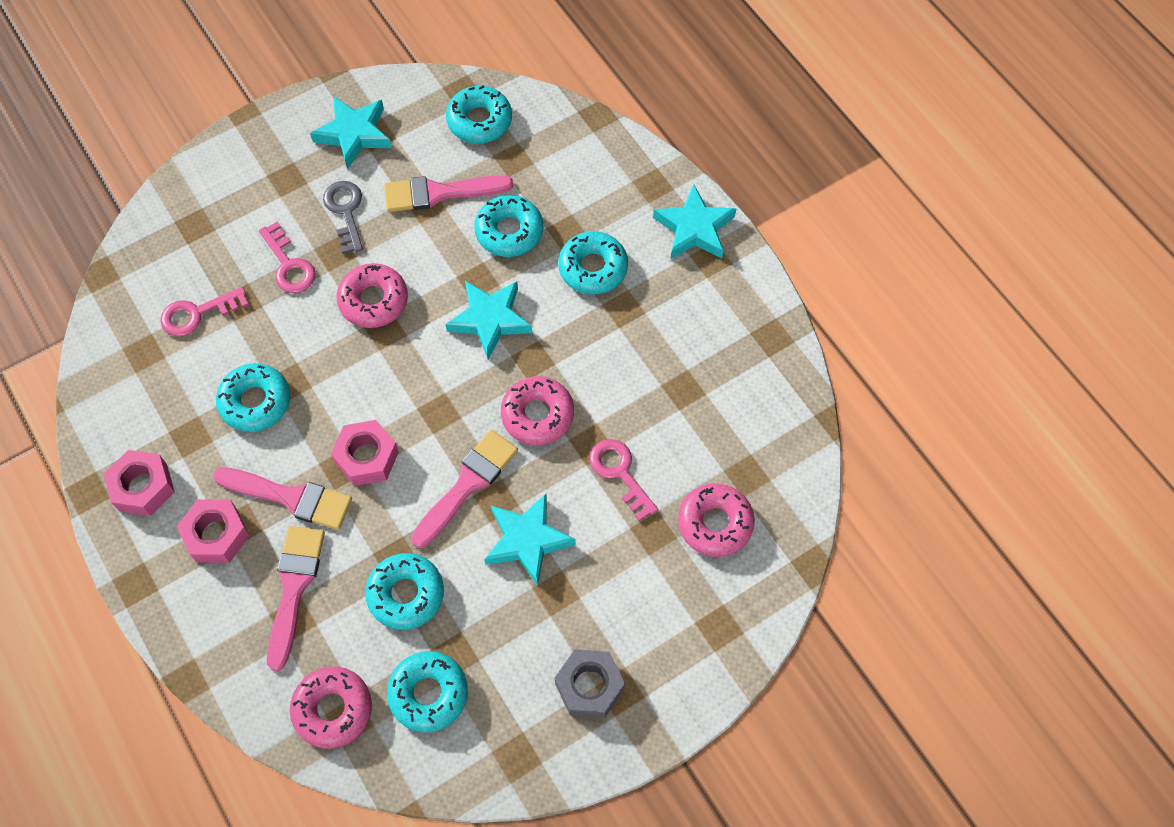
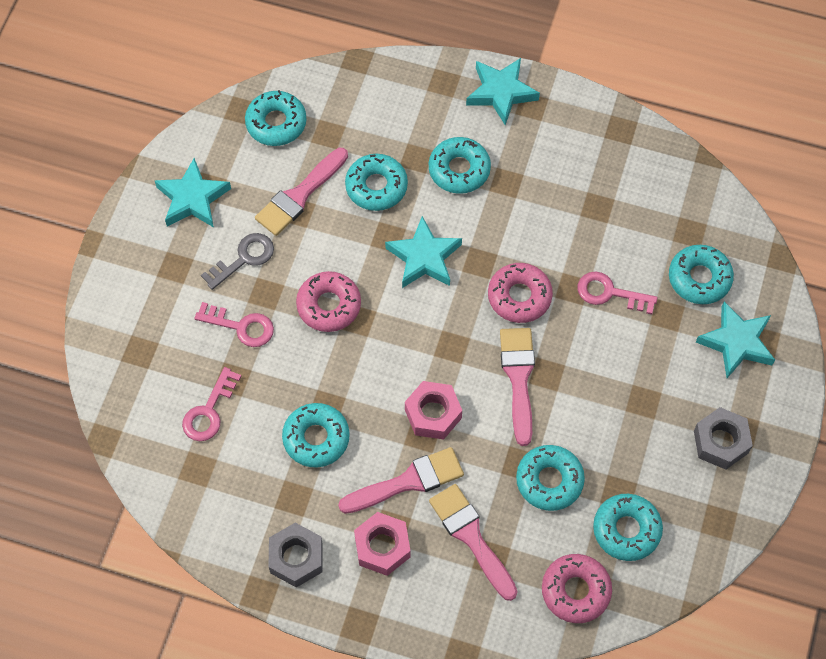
camera: 40 degrees left, 0 degrees up
(143, 487) = (296, 558): pink nut -> grey nut
(345, 212) = (244, 258): grey key -> grey key turned 105 degrees clockwise
(527, 540) = (593, 383): turquoise star -> turquoise star (736, 342)
(715, 523) = (699, 278): pink donut -> turquoise donut

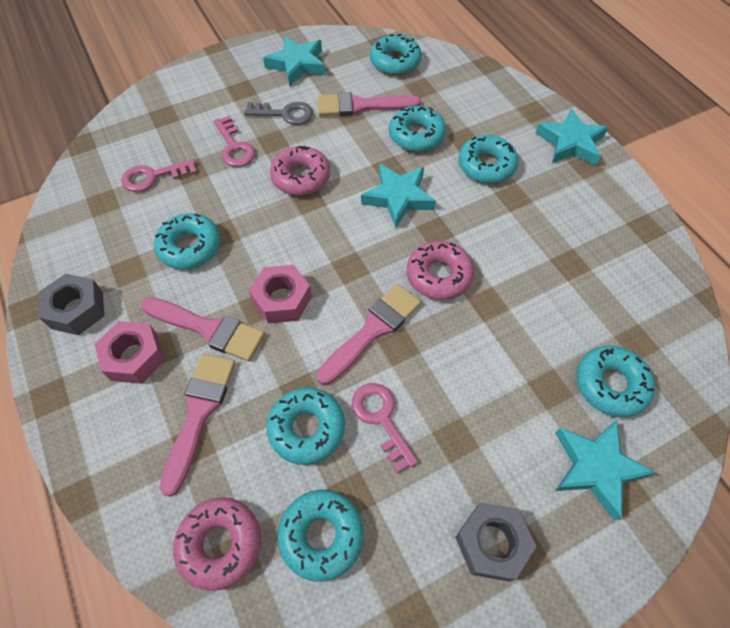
camera: 45 degrees right, 5 degrees down
(609, 293) = (515, 331): pink key -> pink key (381, 419)

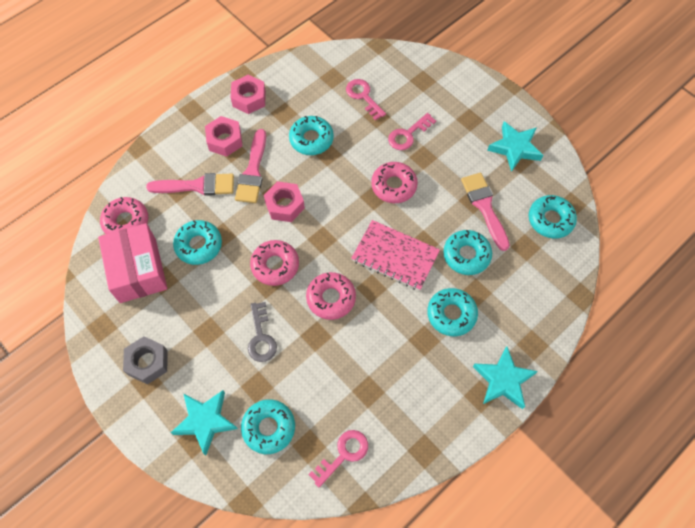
camera: 75 degrees right, 5 degrees up
(77, 309) = (249, 99): grey nut -> pink nut
(285, 114) = (454, 156): grey key -> grey key (261, 337)
(321, 536) = (138, 270): turquoise donut -> pink box
(373, 330) = (275, 265): pink brush -> pink donut
(381, 419) = (213, 285): pink key -> pink key (343, 454)
(398, 198) = (395, 256): turquoise star -> pink notebook

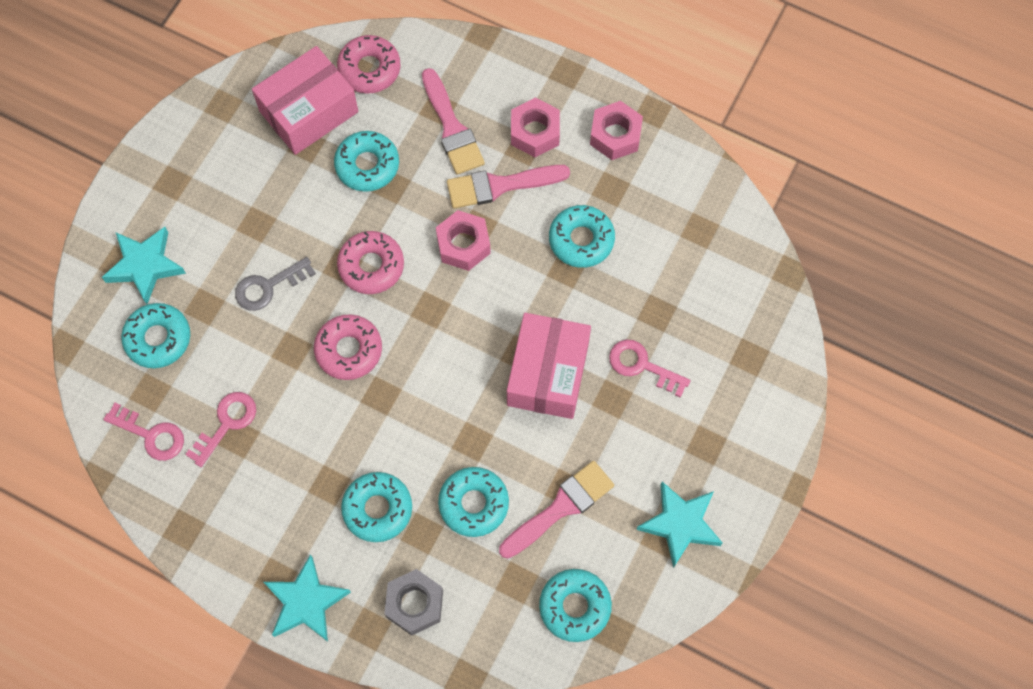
camera: 70 degrees right, 5 degrees up
(148, 362) = (195, 174): grey nut -> grey nut (414, 604)
(363, 96) = (683, 283): pink key -> pink key (226, 423)
(394, 186) = (548, 373): pink donut -> pink box
(395, 256) = (438, 410): pink notebook -> none

